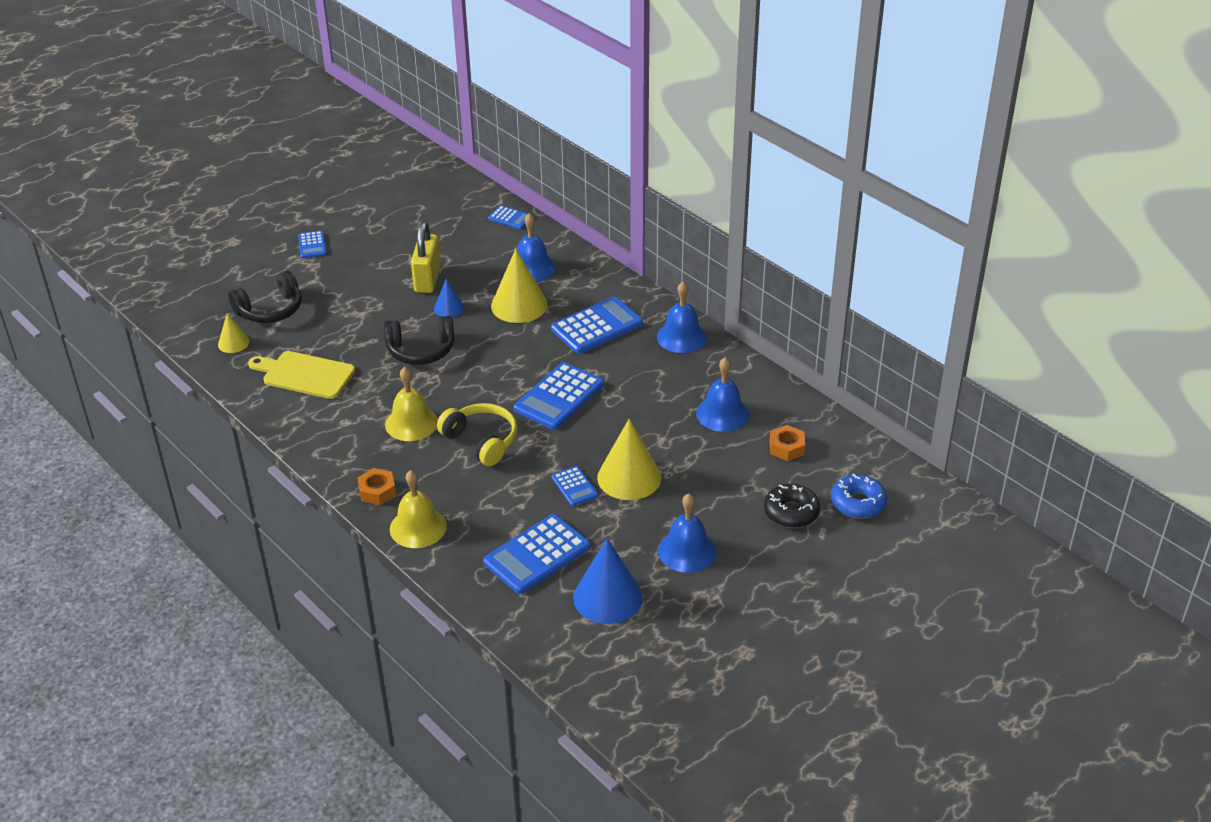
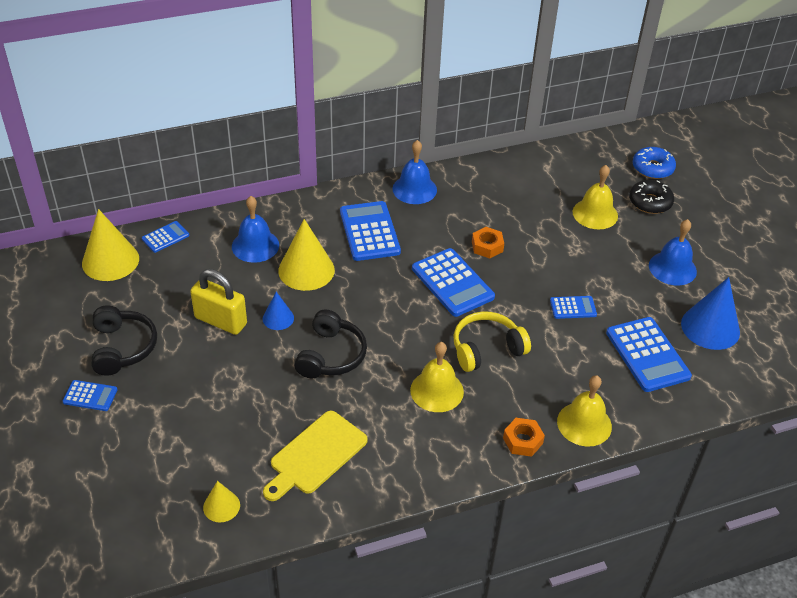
camera: 70 degrees left, 5 degrees up
(270, 310) = (183, 459): black headphones -> black headphones (122, 348)
(629, 477) = (575, 273): yellow cone -> yellow cone (110, 261)
(722, 413) = (522, 199): blue bell -> none
(737, 472) = (595, 214): none -> yellow bell
(786, 447) = (578, 180): orange nut -> orange nut (487, 246)

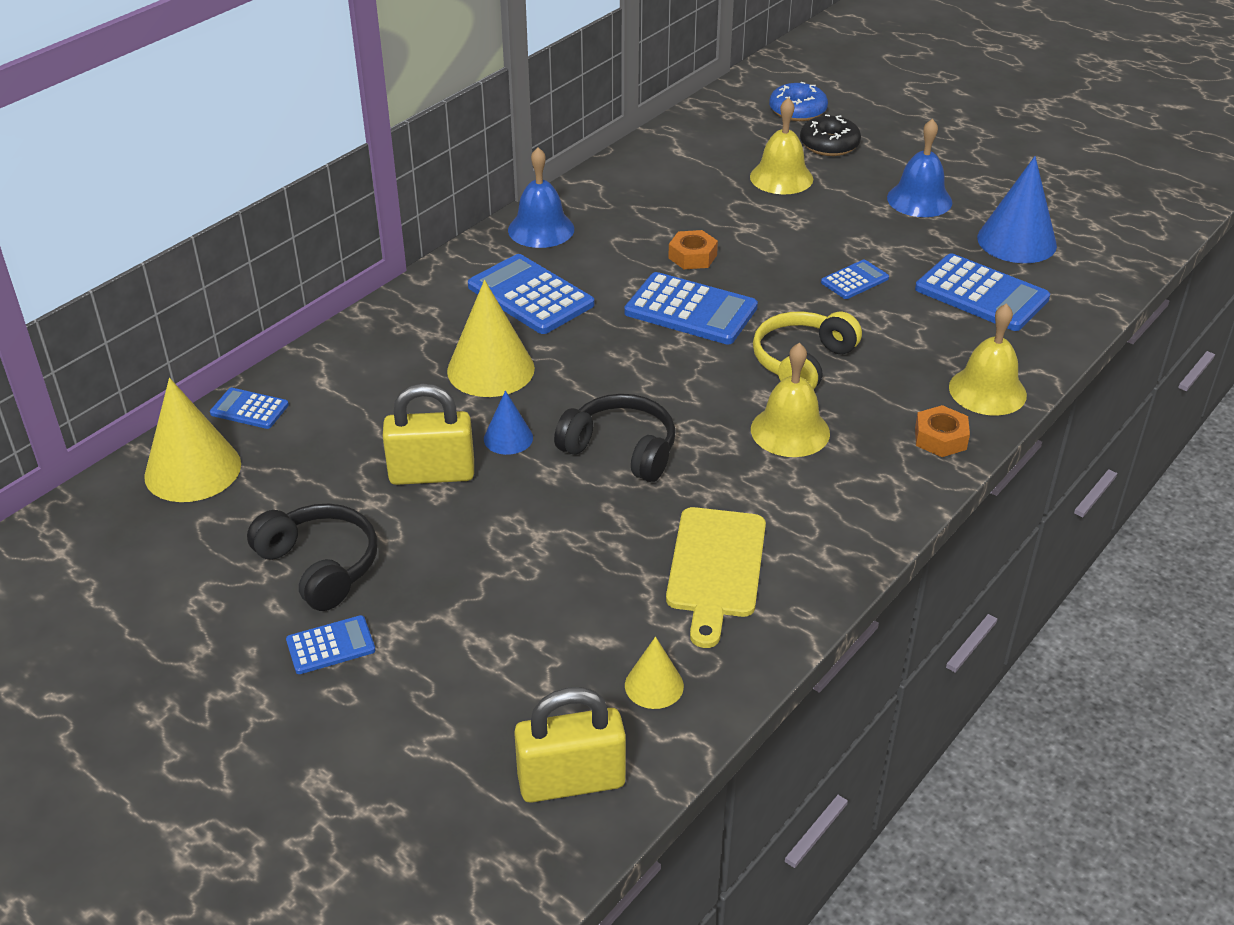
camera: 30 degrees left, 5 degrees down
(134, 536) = (571, 781): none -> yellow padlock
(165, 237) = (249, 409): blue calculator -> blue calculator turned 90 degrees counterclockwise
(255, 245) = (391, 369): blue bell -> none
(331, 355) = (621, 450): black headphones -> black headphones turned 45 degrees counterclockwise

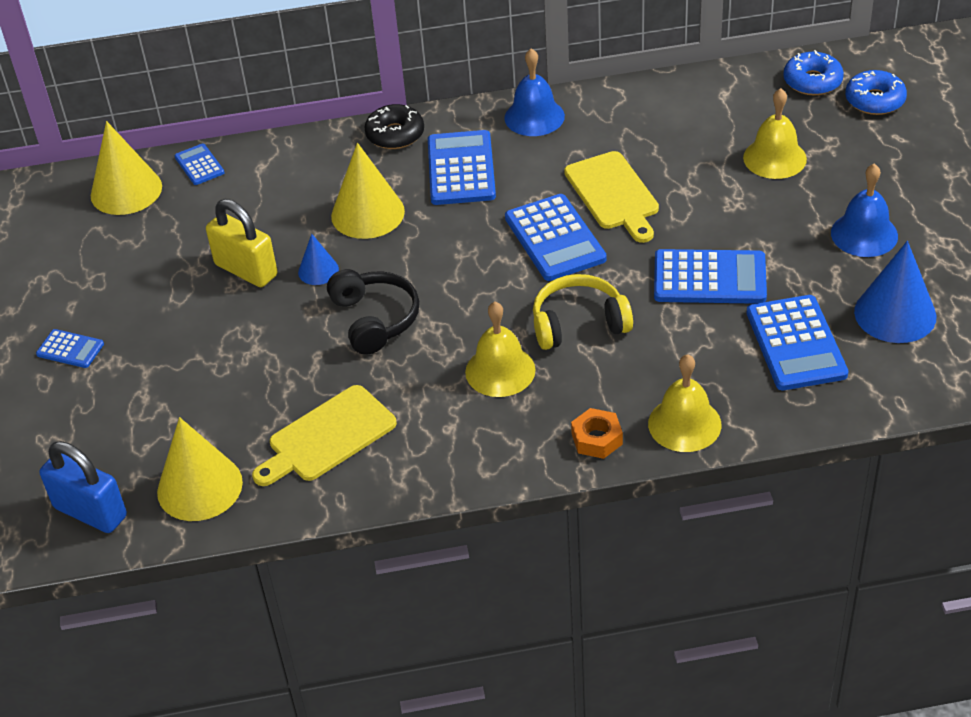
camera: 45 degrees right, 5 degrees up
(320, 566) = (120, 295): black headphones -> none
(571, 781) = (90, 512): yellow padlock -> blue padlock
(654, 685) = (199, 487): yellow cone -> yellow cone, size x1.87
(692, 256) = (613, 194): orange nut -> yellow cutting board
(734, 116) = (812, 81): none -> blue donut
(829, 145) = (857, 146): black donut -> black donut (395, 134)
(854, 280) = (709, 278): blue calculator -> blue calculator, size x1.89

